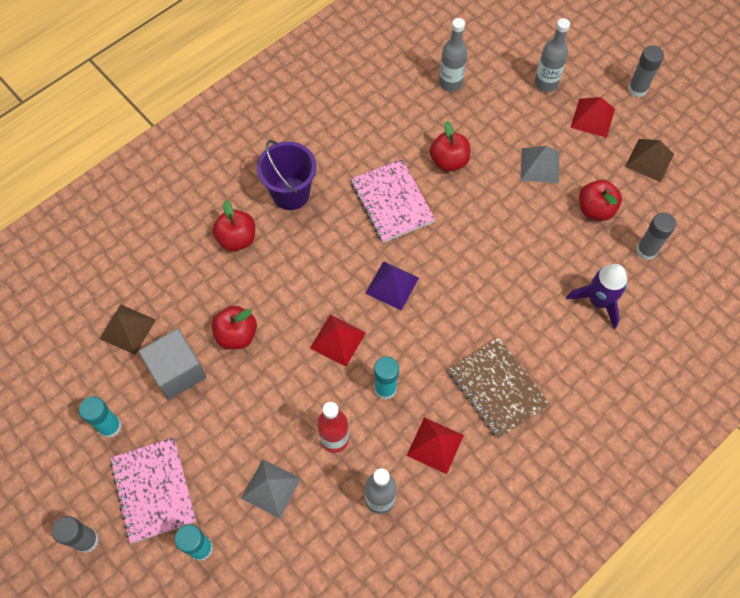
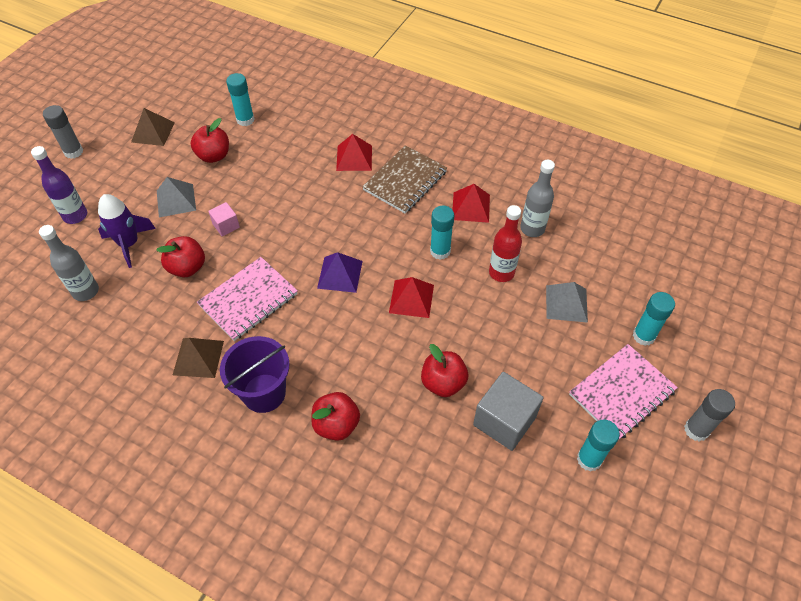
camera: 110 degrees left, 10 degrees down
(127, 329) = (483, 491): brown pyramid -> brown pyramid (198, 357)
(490, 201) = (226, 226): none -> pink cube
(546, 83) = (75, 216): grey bottle -> purple bottle
(592, 118) = (113, 175): red pyramid -> red pyramid (354, 158)
(598, 301) = (302, 138): purple rocket -> purple rocket (129, 244)
(646, 250) = (245, 120): grey glue stick -> turquoise glue stick

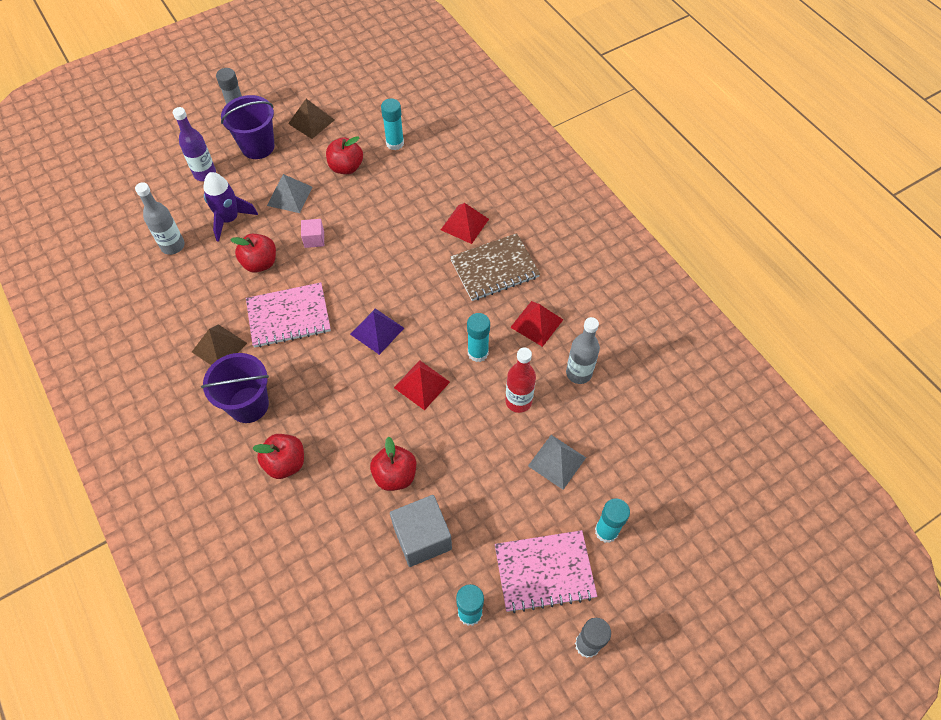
camera: 30 degrees right, 5 degrees up
(114, 172) = (257, 146): none -> purple bucket

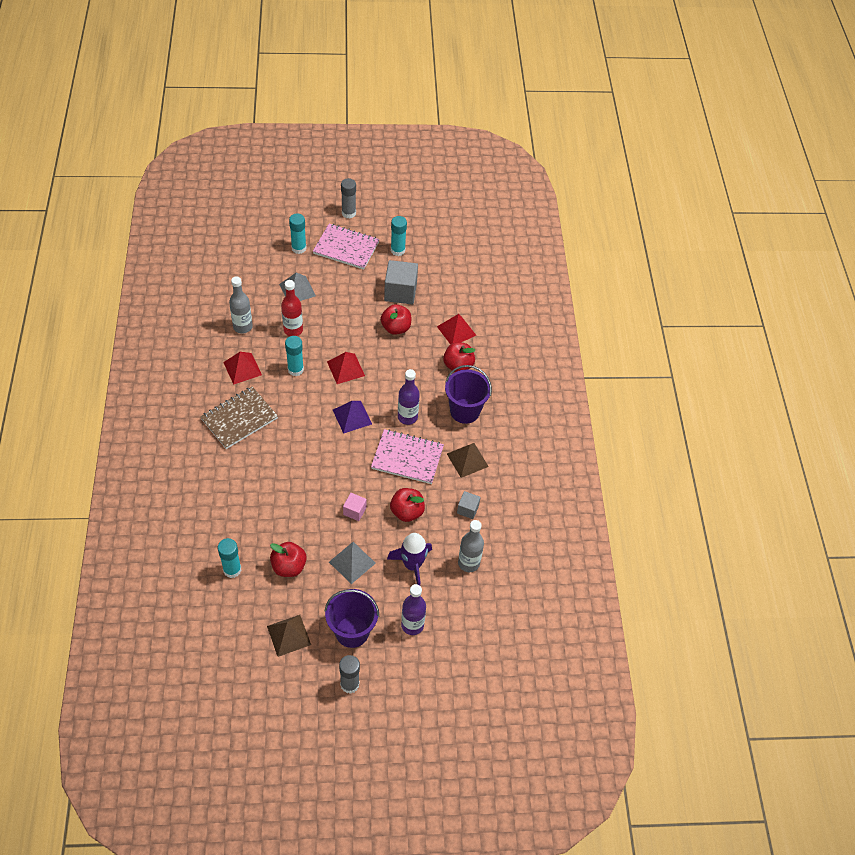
camera: 155 degrees left, 5 degrees down
(196, 295) = (467, 509): none -> grey cube
(313, 362) = (407, 417): none -> purple bottle
(464, 224) = (233, 464): red pyramid -> red pyramid (456, 330)
(494, 269) = (239, 419): brown notebook -> brown notebook turned 45 degrees counterclockwise

